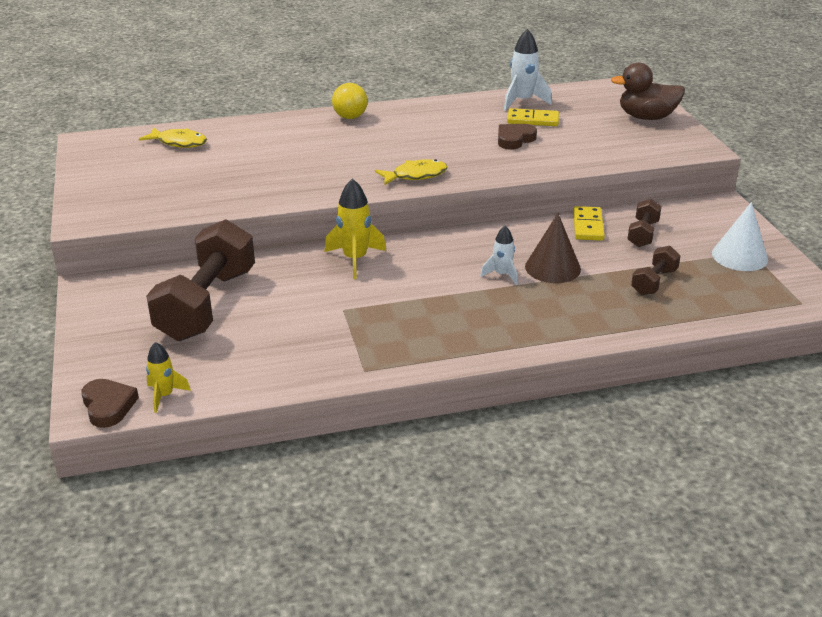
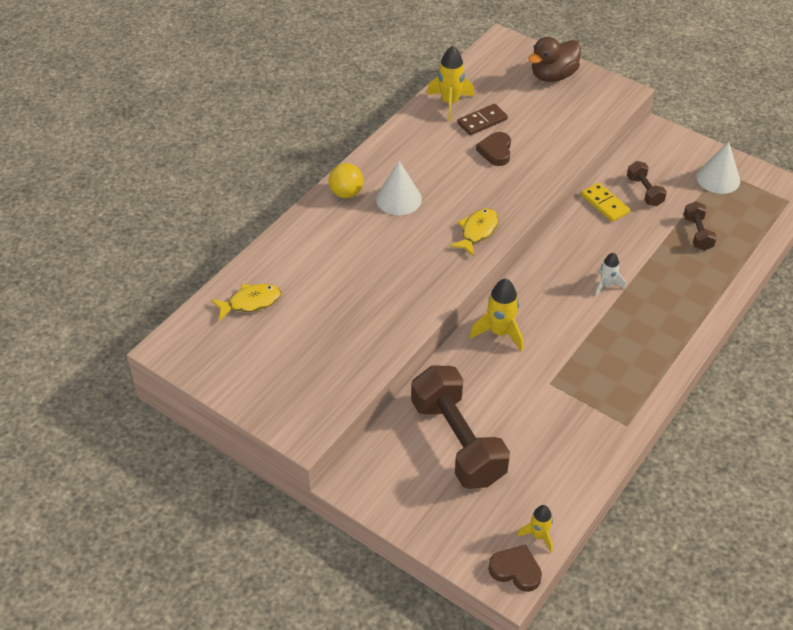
camera: 40 degrees left, 15 degrees up
(384, 135) = (398, 199): none -> white cone
(522, 102) = (450, 103): white rocket -> yellow rocket
(533, 120) = (482, 121): yellow domino -> brown domino
(552, 268) = (628, 258): brown cone -> none

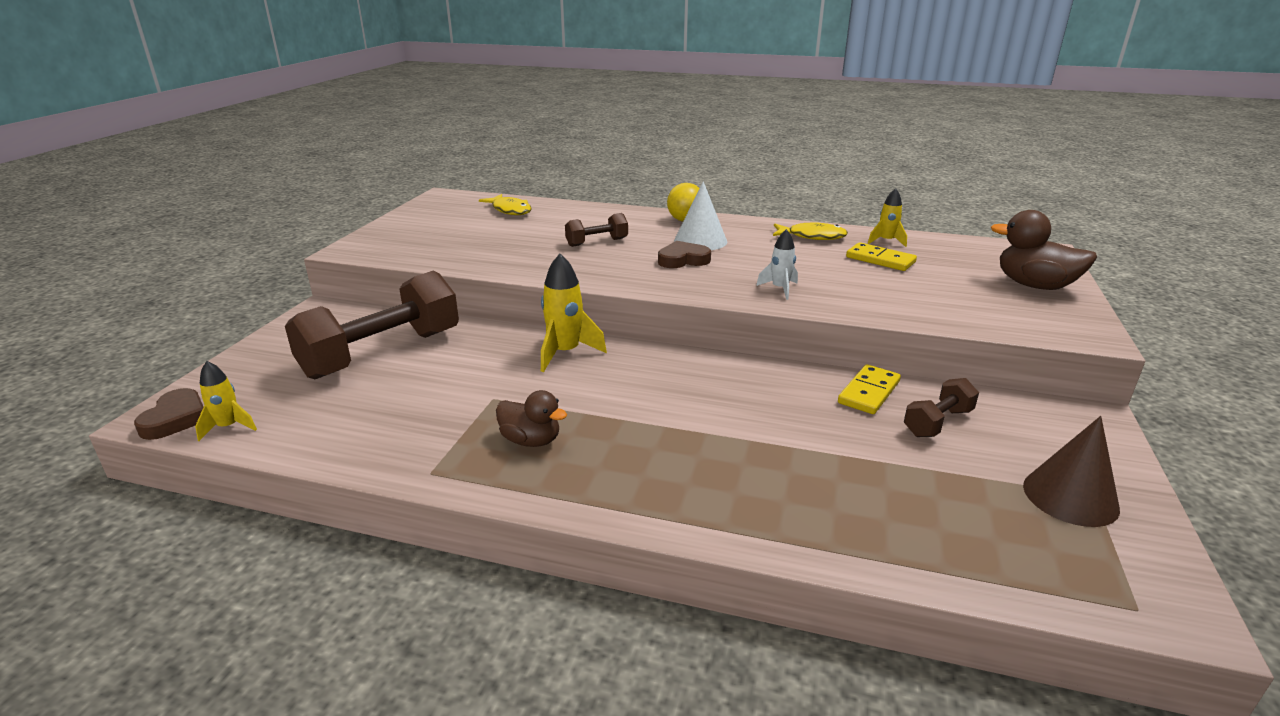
camera: 70 degrees right, 20 degrees down
(450, 103) = (886, 241): yellow rocket -> yellow rocket, size x0.61
(477, 232) = (686, 282): yellow fish -> yellow fish (812, 236)
(482, 121) = (880, 260): brown domino -> yellow domino
(495, 151) = (837, 273): brown heart -> brown heart (683, 260)
(606, 285) = (704, 416): white rocket -> white rocket (780, 289)
(607, 372) = (531, 440): none -> brown duck
(697, 233) = (900, 490): brown dumbbell -> brown dumbbell (597, 242)
(718, 178) = (1070, 497): white cone -> brown cone

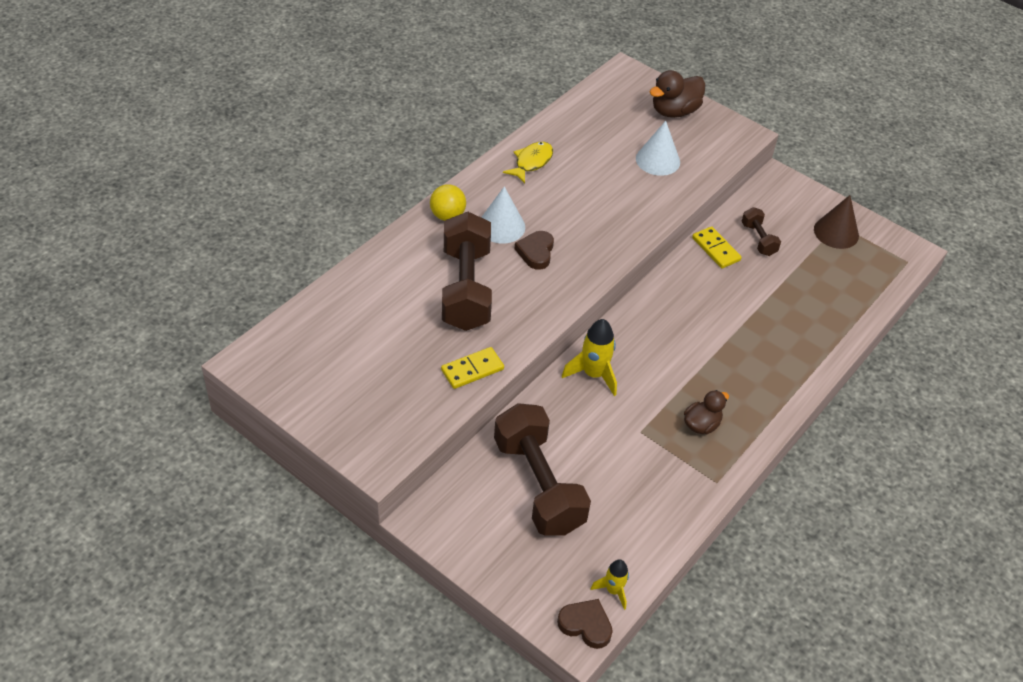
camera: 70 degrees left, 20 degrees up
(510, 210) = (336, 322): yellow fish -> none
(597, 242) = (466, 288): brown dumbbell -> brown dumbbell, size x2.13
(780, 289) = (617, 225): white rocket -> none
(880, 260) = (596, 152): yellow domino -> yellow domino (472, 369)
(886, 241) = (564, 131): yellow rocket -> none
(928, 291) = (658, 160): none -> white cone

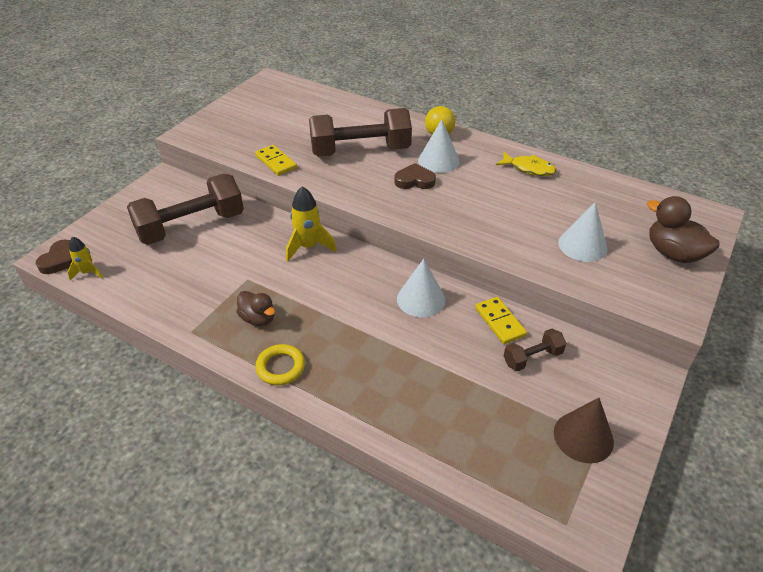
camera: 85 degrees right, 5 degrees down
(683, 296) = (421, 299): none -> white cone
(716, 249) = (500, 322): yellow domino -> yellow domino turned 75 degrees counterclockwise
(766, 410) = (280, 367): none -> yellow ring

